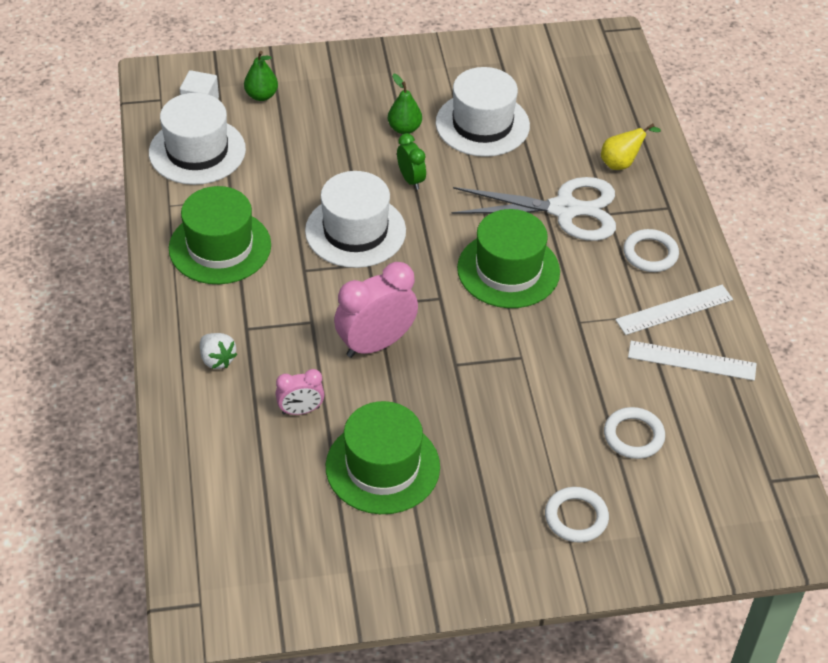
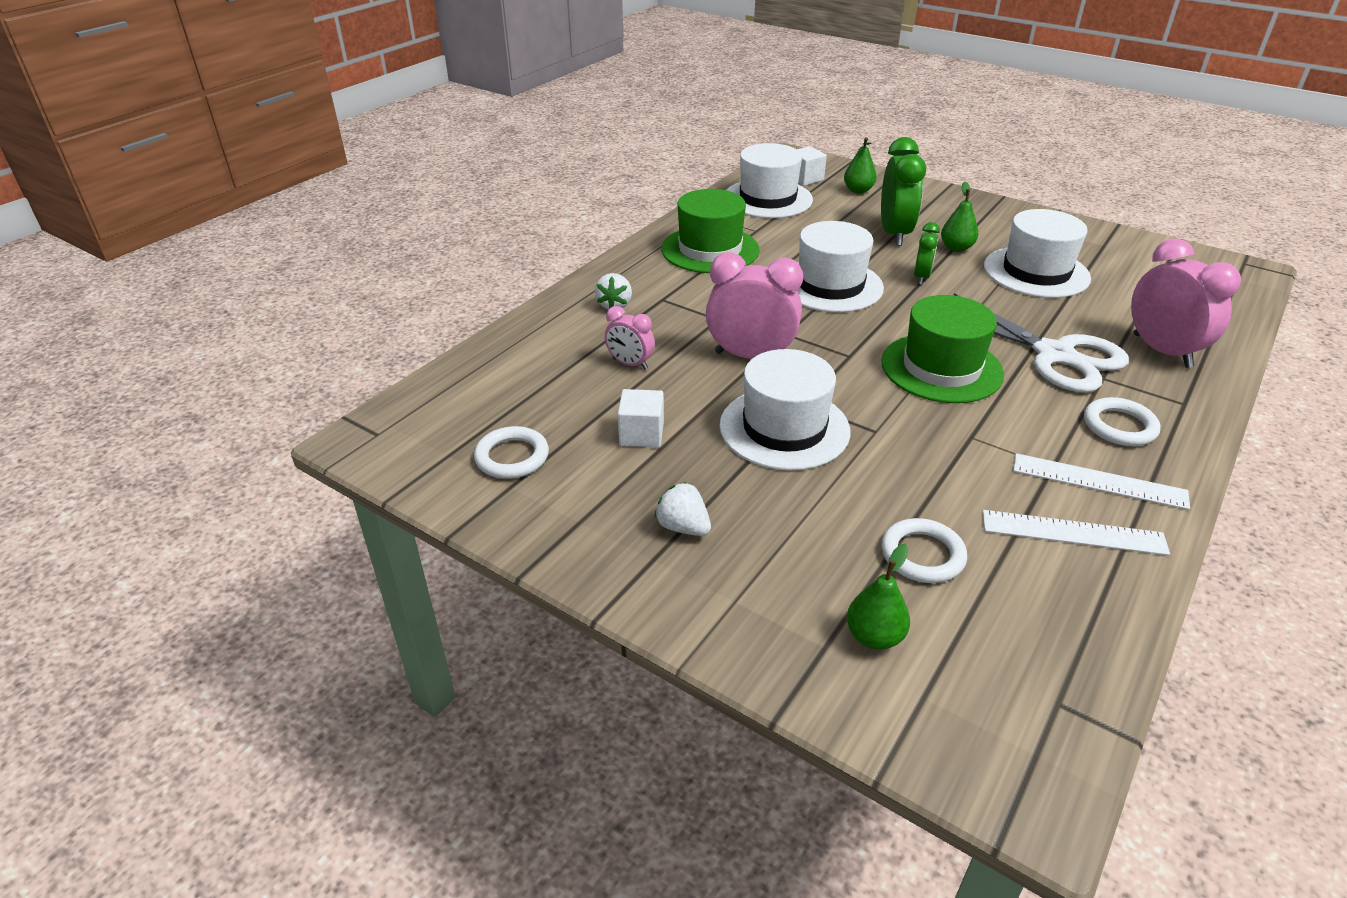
camera: 45 degrees right, 10 degrees down
(344, 138) = (894, 234): none -> green clock
(382, 467) = (641, 434): green hat -> white cube
(465, 395) = (784, 428): none -> white hat
(489, 518) = (683, 527): none -> white strawberry
(576, 517) = (770, 582): white ring -> white ring (512, 457)
(621, 163) = (1161, 351): yellow pear -> pink clock
(659, 509) = (874, 636): none -> green pear
(692, 360) = (1073, 532): white ruler -> white ruler turned 45 degrees counterclockwise

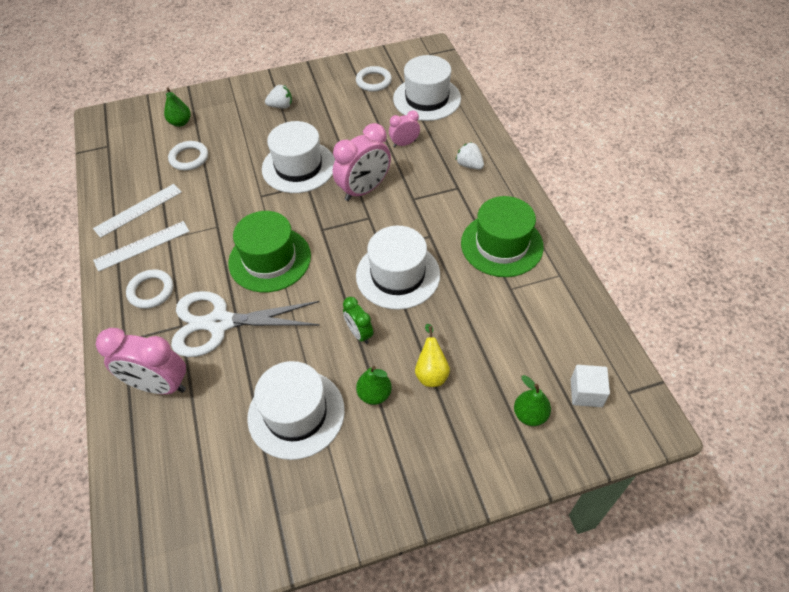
camera: 130 degrees right, 15 degrees up
(641, 434) = (346, 121): white cube -> none
(768, 199) = (562, 334): white hat -> white hat (427, 98)
(894, 234) = (431, 372): green clock -> yellow pear

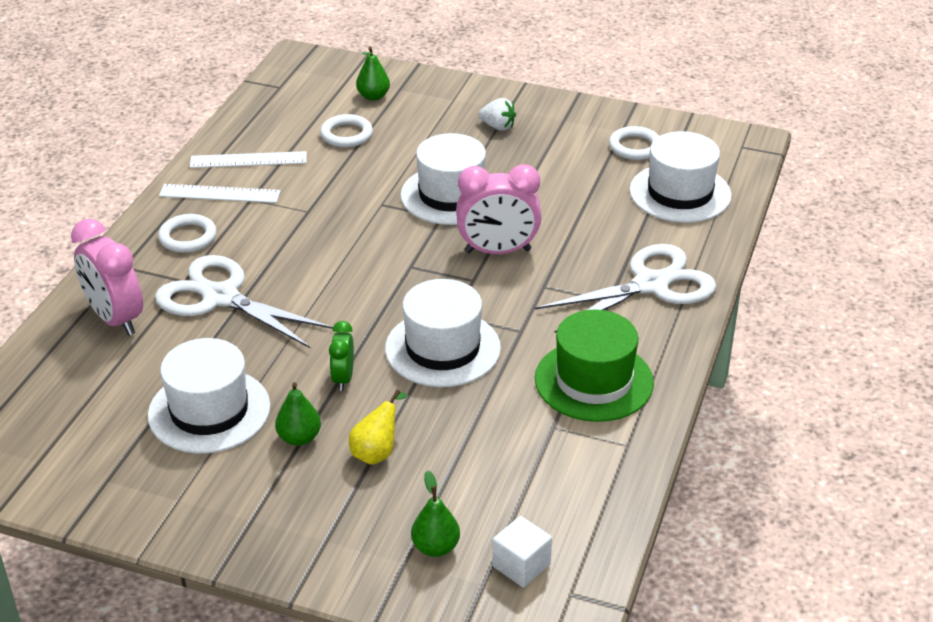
camera: 35 degrees right, 15 degrees down
(270, 259) = (327, 267): green hat -> none
(404, 143) = (597, 227): pink clock -> none
(469, 165) = (650, 285): white strawberry -> white scissors

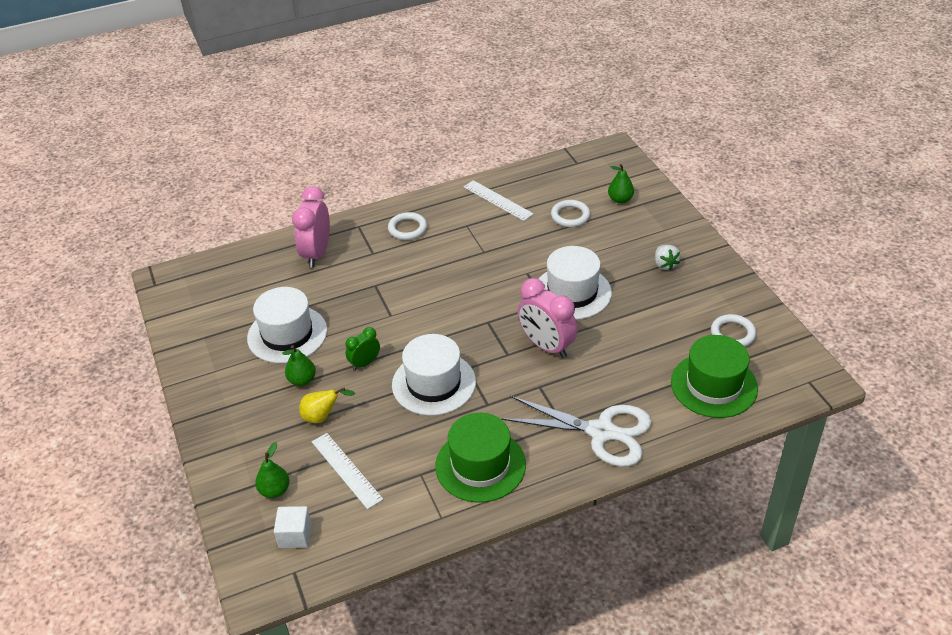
camera: 50 degrees right, 5 degrees up
(220, 193) = (456, 212): white ruler -> white ruler (346, 470)
(221, 297) = (375, 275): white scissors -> none
(680, 193) = (714, 385): white hat -> green hat

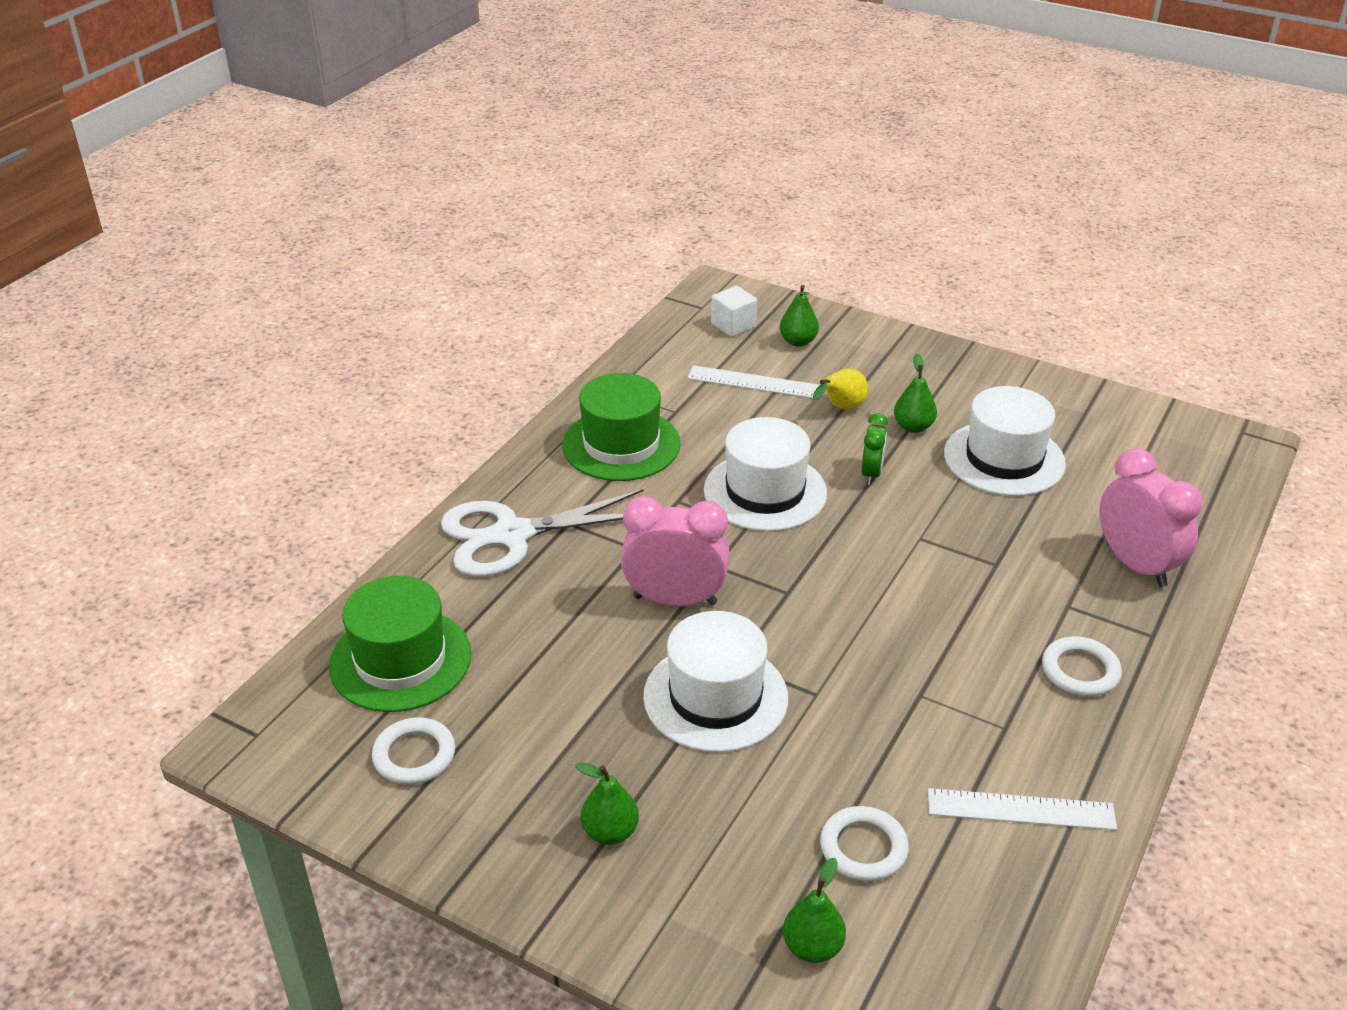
camera: 140 degrees right, 5 degrees down
(665, 264) = (610, 832): white strawberry -> green pear

